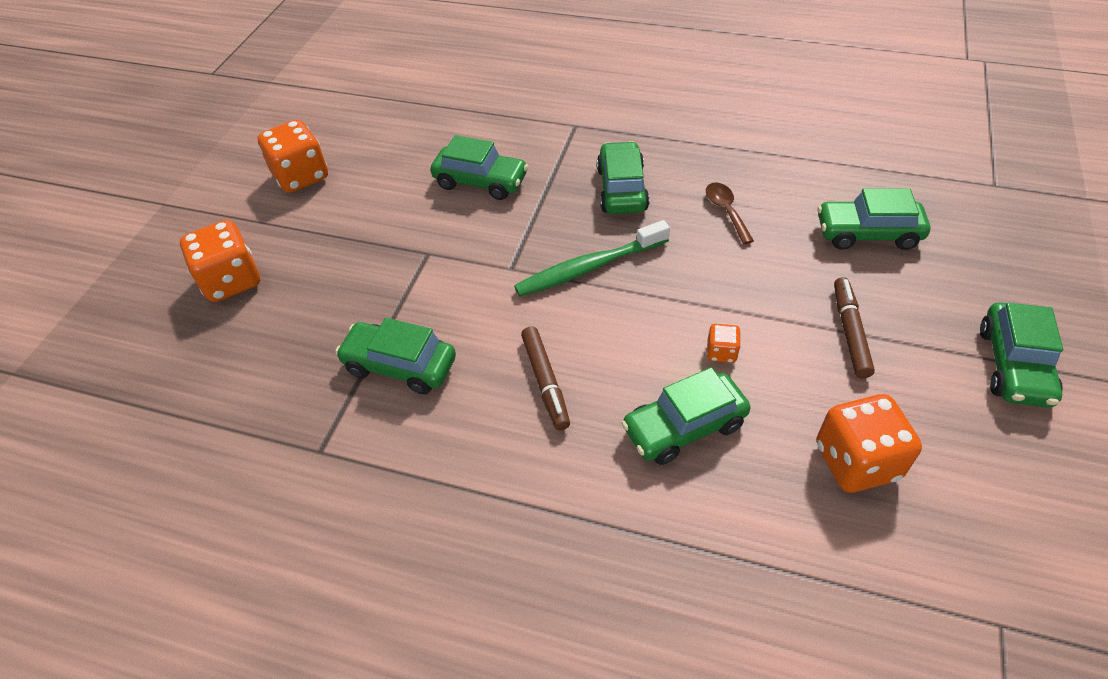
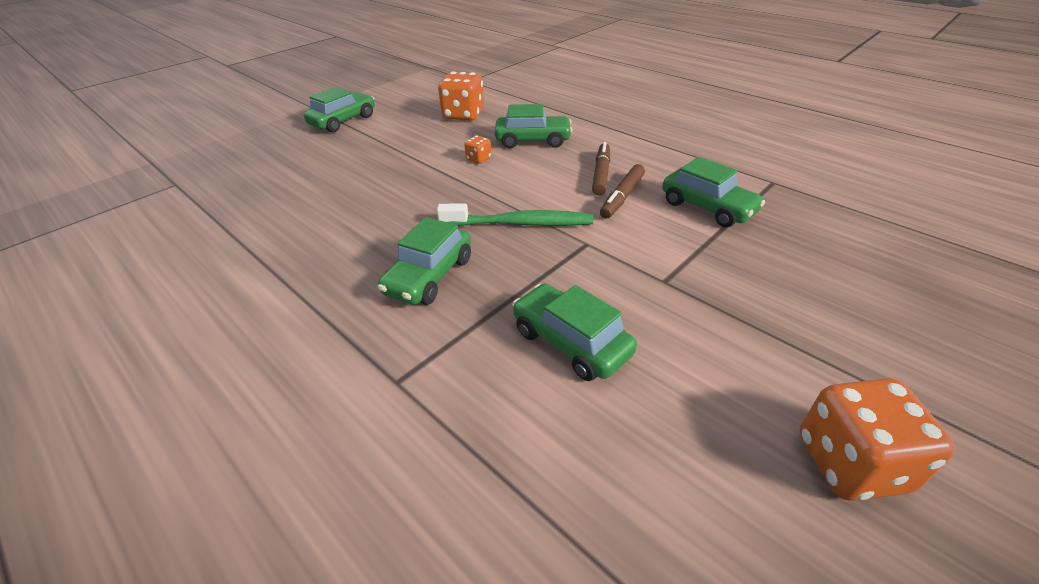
camera: 155 degrees left, 10 degrees down
(231, 281) = (907, 324): orange dice -> none
(726, 211) = (369, 227): brown spoon -> none
(850, 332) = (396, 148): brown marker -> brown marker (622, 197)
(867, 233) = (303, 184): green car -> none

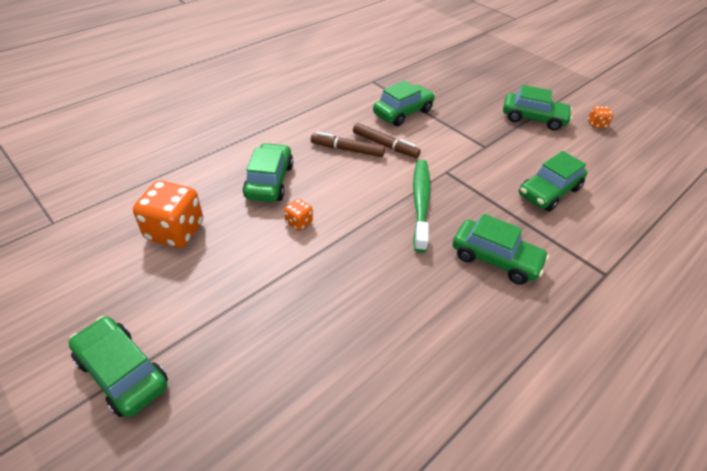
camera: 90 degrees left, 5 degrees up
(794, 348) = (533, 118): none -> green car
(850, 463) = (596, 124): orange dice -> orange dice, size x0.48

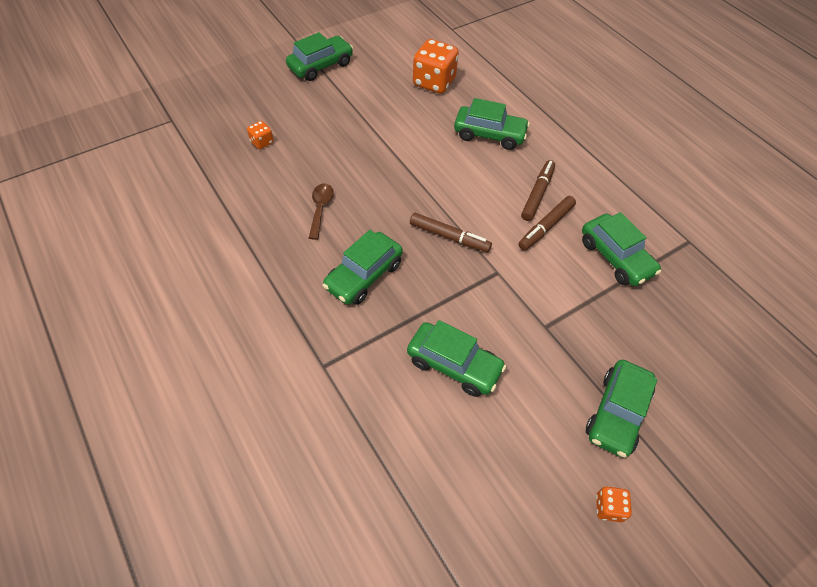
camera: 100 degrees right, 10 degrees up
(299, 222) = (433, 148): orange dice -> orange dice (262, 142)
(420, 202) = (449, 237): green toothbrush -> brown marker
(423, 313) = (320, 209): none -> brown spoon
(549, 192) = (454, 365): green car -> green car turned 150 degrees clockwise

